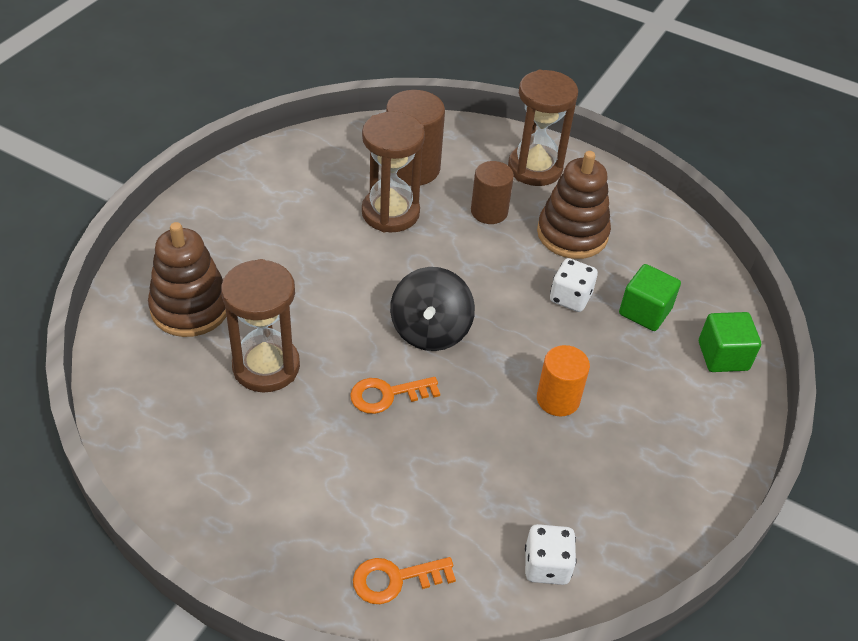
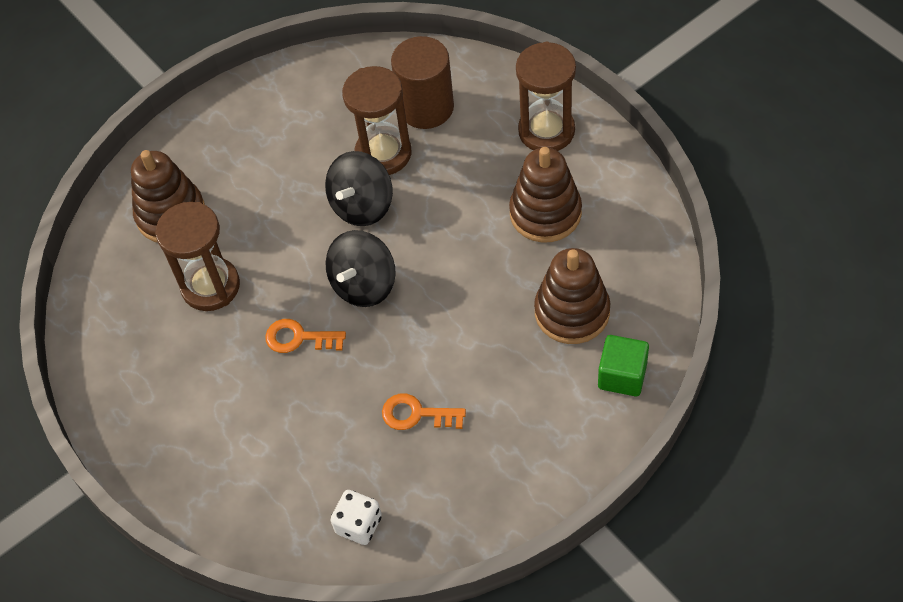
camera: 30 degrees right, 10 degrees up
(392, 261) = (362, 205): none -> black spinning top
(395, 579) = (234, 500): orange key -> orange key (416, 414)
(489, 212) = (477, 171): brown cylinder -> none
(558, 399) = (444, 379): orange cylinder -> none
(570, 298) = (508, 281): white dice -> none
(645, 311) = (572, 312): green cube -> brown stacking toy

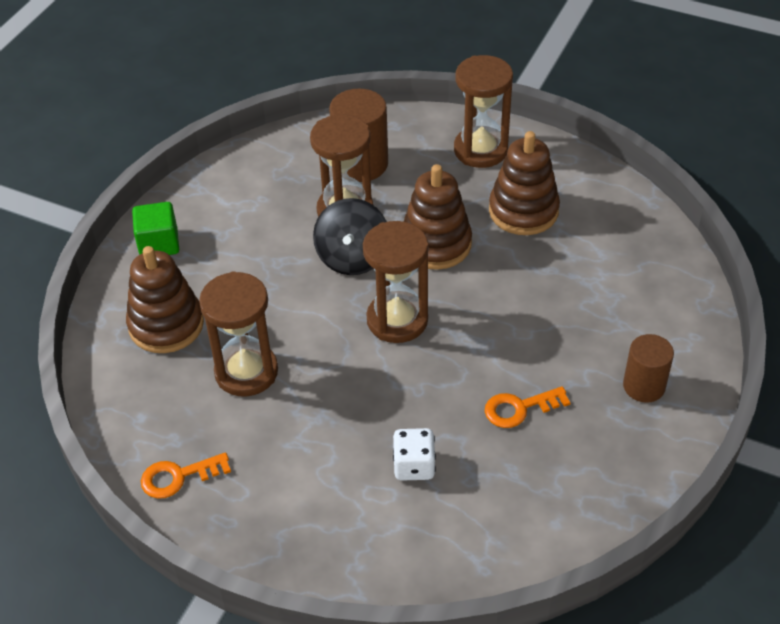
camera: 30 degrees left, 10 degrees down
(299, 338) = (364, 385): orange key -> orange key (178, 477)
(359, 525) = (529, 523): white dice -> white dice (414, 466)
(364, 284) = (397, 320): black spinning top -> brown hourglass
(540, 437) = (644, 386): none -> brown cylinder
(572, 312) = (600, 278): brown stacking toy -> brown stacking toy (435, 244)
(622, 375) = (678, 312): green cube -> green cube (159, 244)

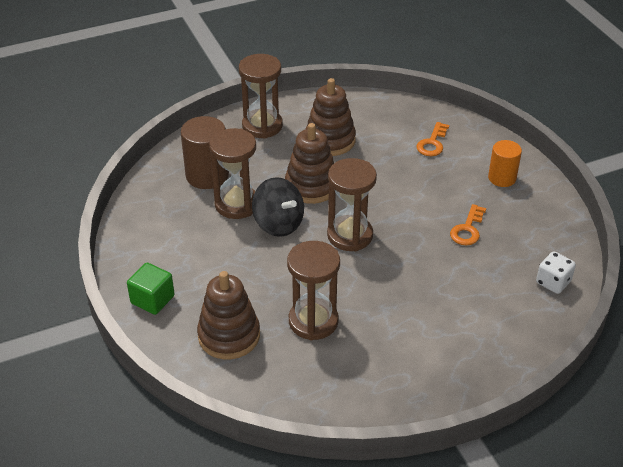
camera: 50 degrees left, 5 degrees down
(178, 477) = (361, 400): orange key -> orange key (432, 143)
(414, 466) = (463, 293): white dice -> white dice (553, 282)
(644, 386) = (502, 178): brown cylinder -> orange cylinder

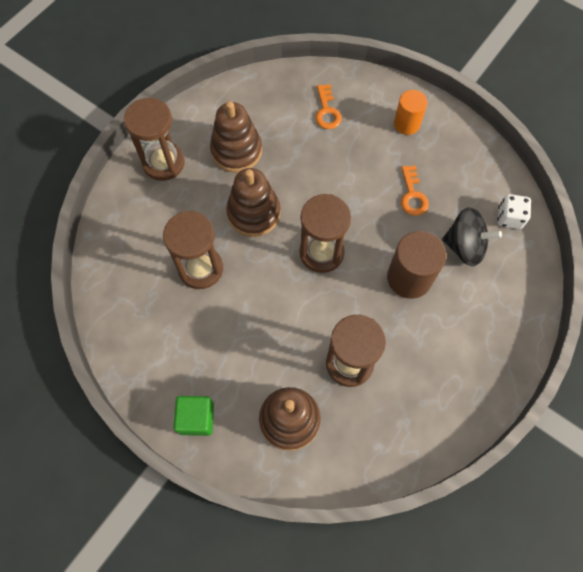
camera: 30 degrees left, 25 degrees up
(207, 175) = (151, 248): brown cylinder -> brown cylinder (409, 278)
(278, 224) = (252, 271): black spinning top -> black spinning top (464, 246)

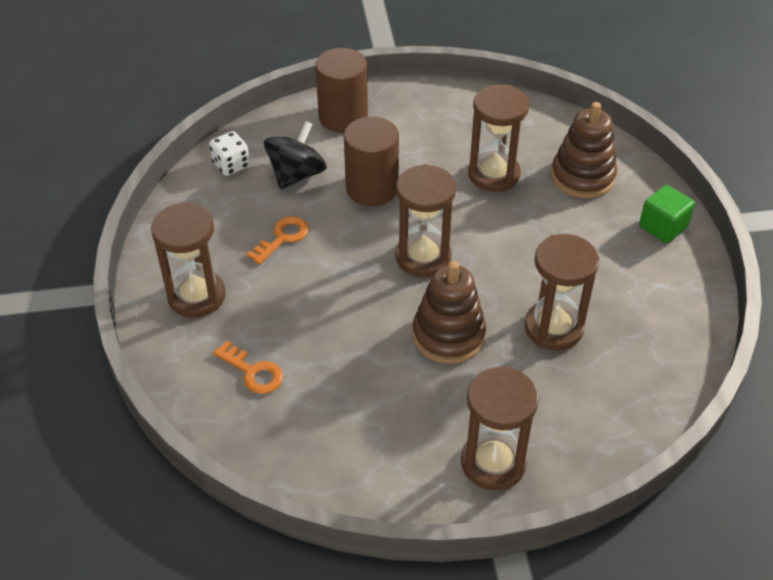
camera: 135 degrees left, 20 degrees down
(236, 151) = (397, 409): brown stacking toy -> none
(327, 111) = (253, 372): orange key -> orange key turned 90 degrees clockwise
(406, 124) = (196, 296): orange cylinder -> brown hourglass
(464, 246) = (296, 174): black spinning top -> black spinning top turned 60 degrees clockwise
(501, 323) = (343, 117): none -> brown cylinder

